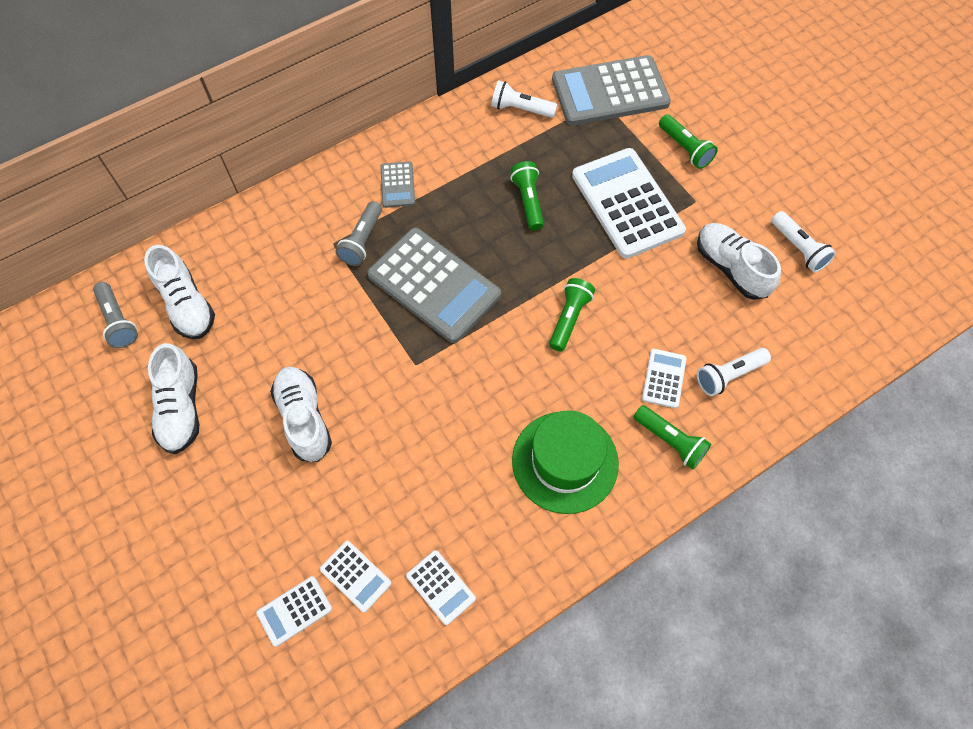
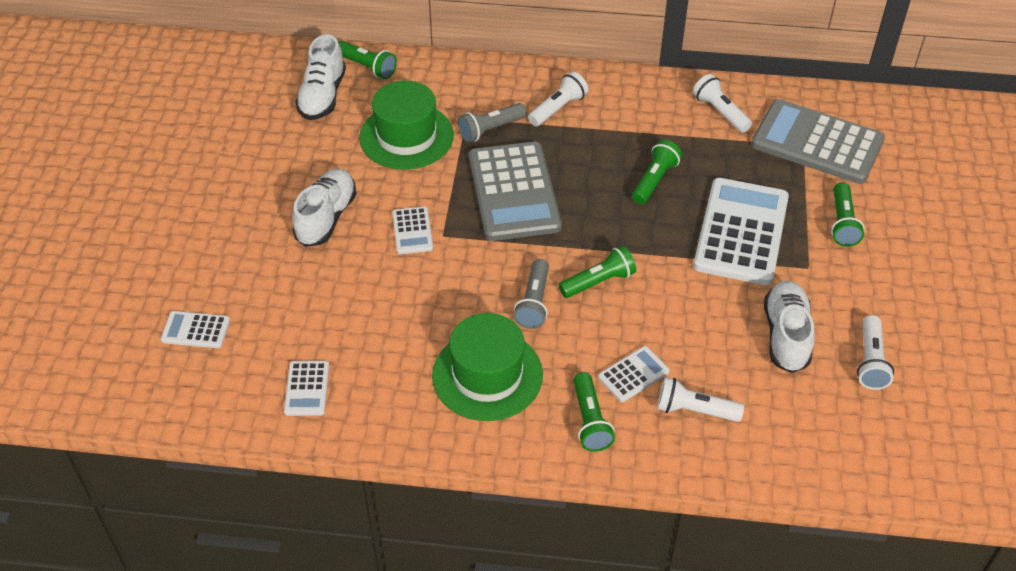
camera: 40 degrees right, 15 degrees down
(118, 321) = (268, 79): grey flashlight -> grey flashlight (534, 303)
(181, 408) = (252, 157): white shoe -> none
(200, 250) = (367, 67): none -> green flashlight
(298, 294) = (406, 136): none -> green hat
(355, 576) = (257, 339): white calculator -> white calculator (412, 231)
(397, 185) = (558, 108): grey calculator -> white flashlight

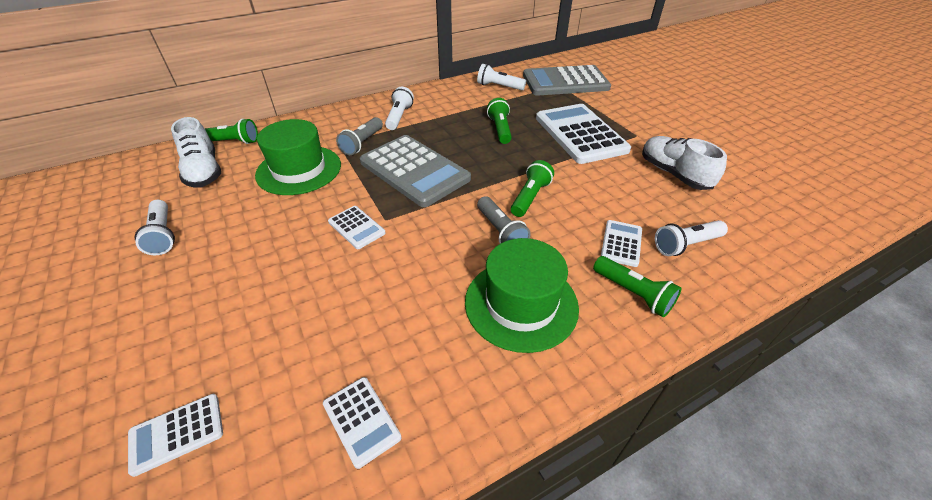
camera: 35 degrees left, 5 degrees down
(326, 218) = (268, 251): white shoe -> none
(842, 223) = (624, 109): green flashlight -> none
(870, 361) = (731, 165): white flashlight -> white flashlight (163, 235)

